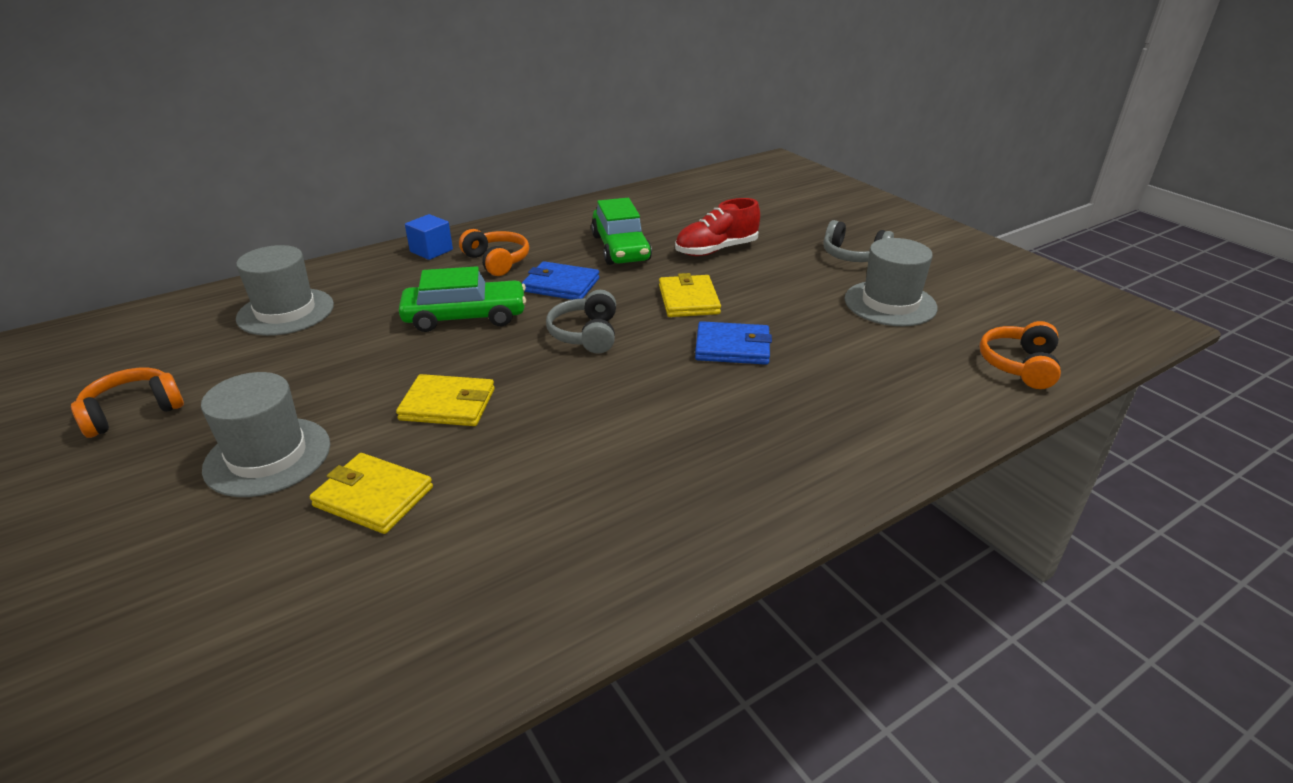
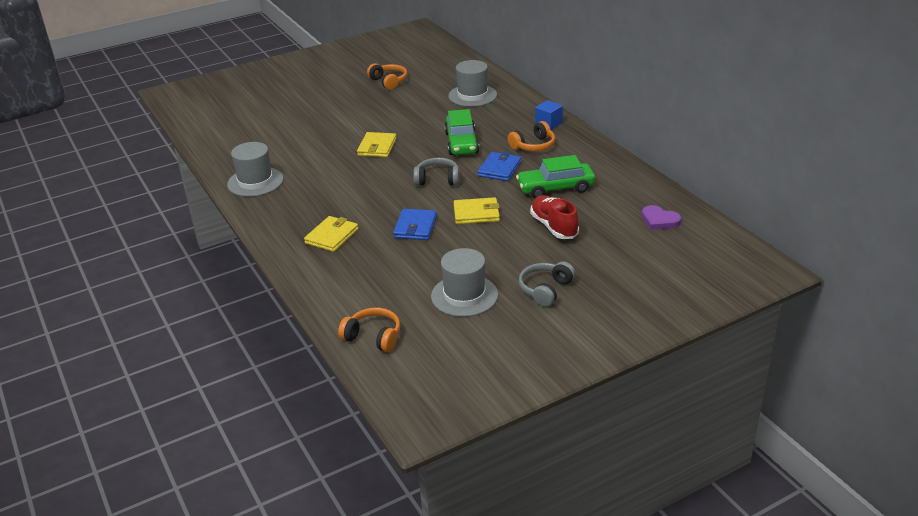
camera: 95 degrees right, 0 degrees up
(268, 456) = (349, 114): grey hat -> grey hat (255, 182)
(373, 497) = (316, 139): yellow wallet -> yellow wallet (332, 236)
(695, 197) = (659, 220): none -> purple heart

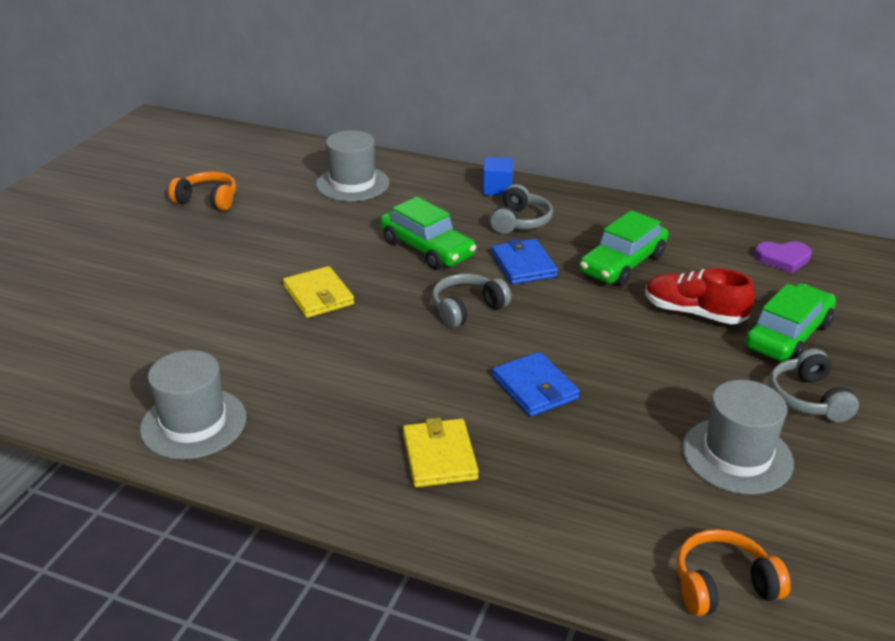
camera: 40 degrees left, 0 degrees up
(476, 213) = (582, 335): yellow wallet -> none
(533, 146) = (520, 221): orange headphones -> grey headphones
(588, 258) = (788, 335): none -> green car

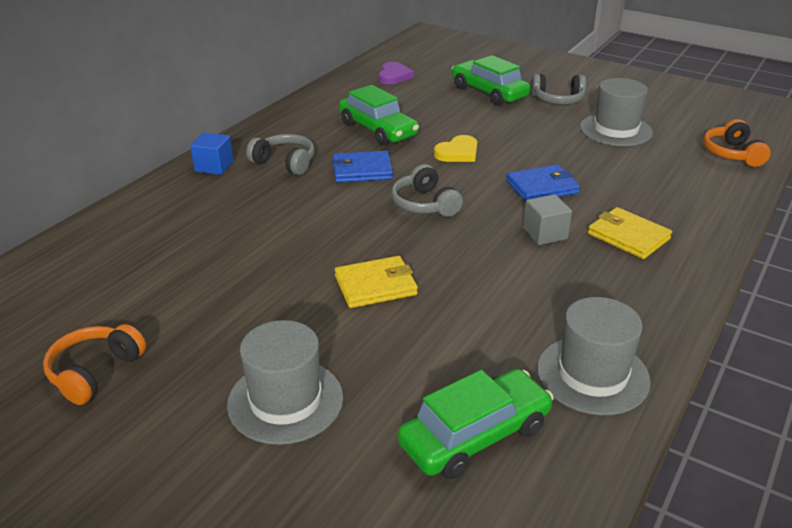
camera: 80 degrees left, 0 degrees up
(352, 184) = (137, 250): grey hat -> grey hat (285, 401)
(427, 249) = (311, 215): green car -> green car (475, 436)
(430, 391) = (545, 233): none -> grey cube
(439, 456) = (628, 236): yellow wallet -> yellow wallet turned 45 degrees clockwise
(593, 322) = (458, 153): none -> yellow heart
(694, 313) = (455, 116): red shoe -> none

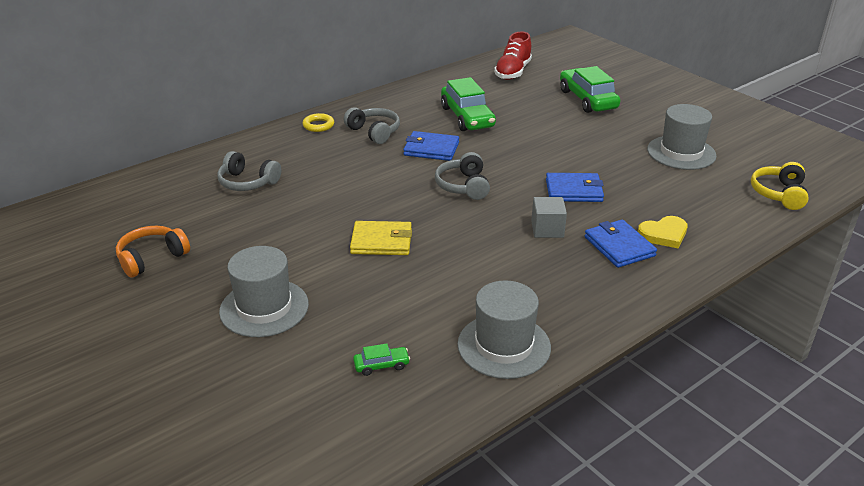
camera: 20 degrees right, 0 degrees up
(214, 166) = (318, 125): blue cube -> yellow ring
(394, 76) = (513, 72): purple heart -> red shoe
(458, 153) = (521, 148): yellow heart -> yellow heart (663, 234)
(475, 436) = (381, 365): green car -> green car, size x0.44
(558, 100) = (647, 116): grey headphones -> grey headphones (248, 182)
(628, 236) = (619, 246): yellow wallet -> blue wallet
(732, 154) = (779, 194): orange headphones -> yellow headphones

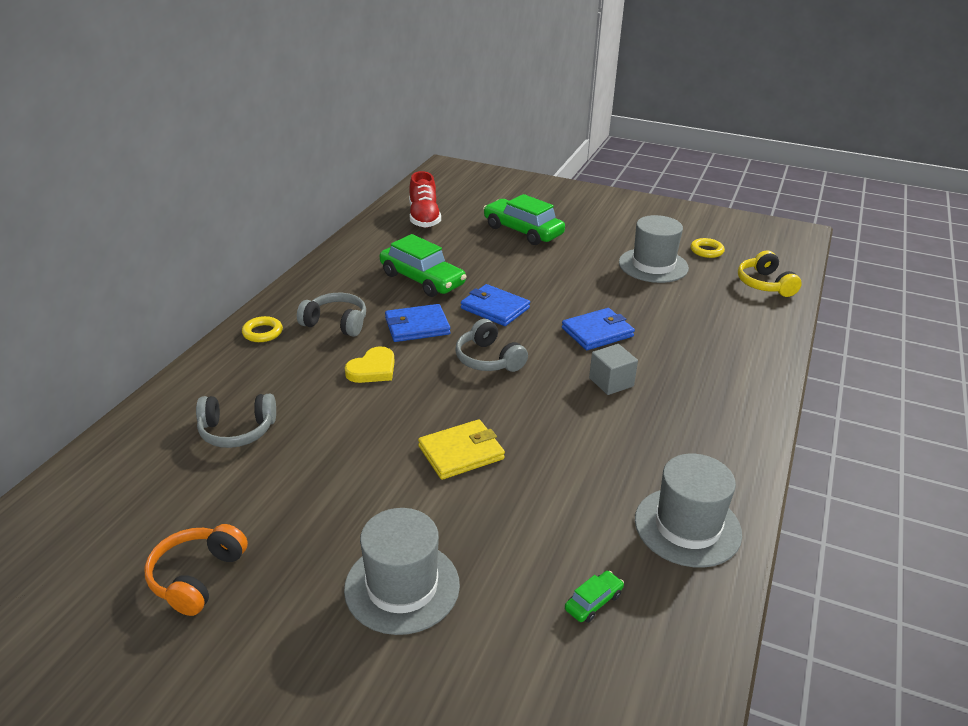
camera: 30 degrees left, 0 degrees up
(619, 246) = (689, 379): blue wallet -> blue wallet (495, 308)
(663, 234) = (714, 354): yellow heart -> yellow heart (373, 369)
(748, 153) = (706, 251): none -> yellow ring

